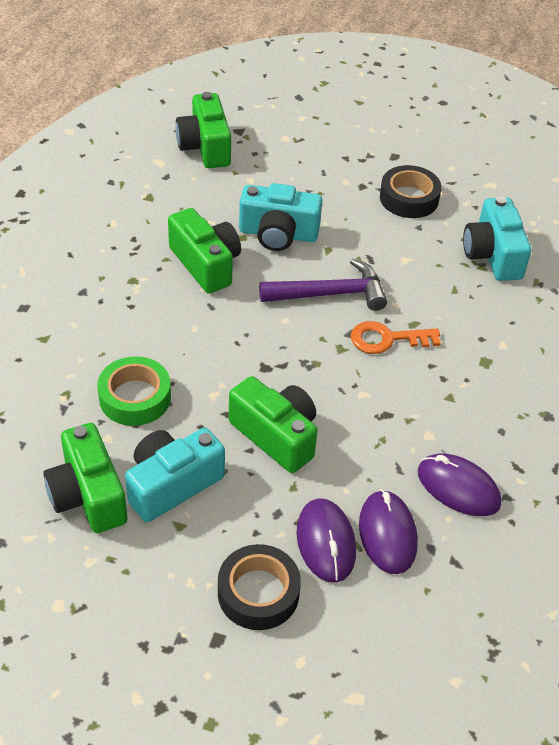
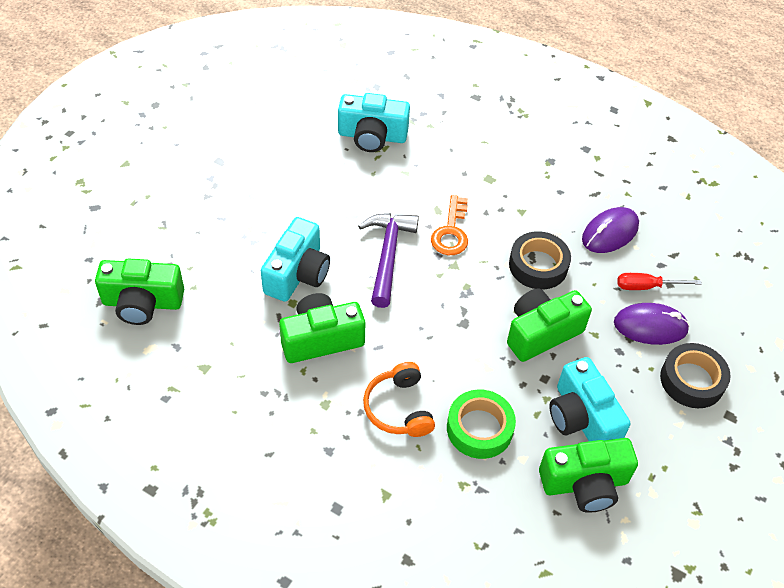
camera: 75 degrees left, 5 degrees up
(142, 332) = (399, 408): none -> orange headphones
(387, 534) = (646, 287): purple mouse -> red screwdriver
(409, 198) = (282, 168): black tape -> black tape (538, 265)

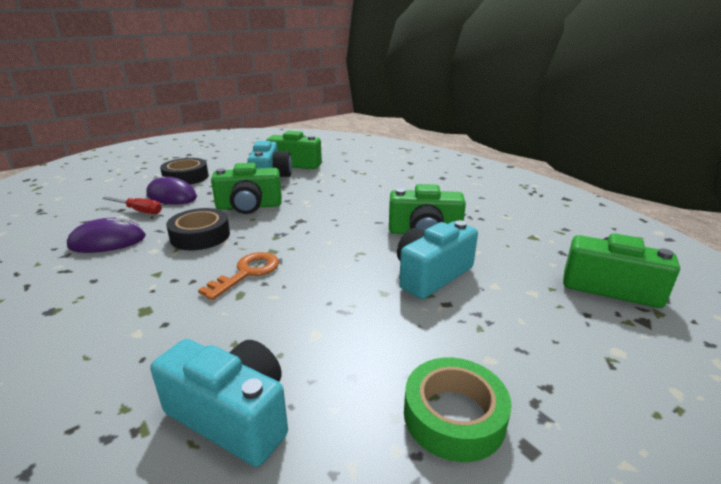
camera: 155 degrees left, 25 degrees down
(388, 255) = (328, 269): purple hammer -> none
(399, 408) = (382, 197): orange headphones -> none
(479, 428) = (336, 184): green tape -> green tape (454, 416)

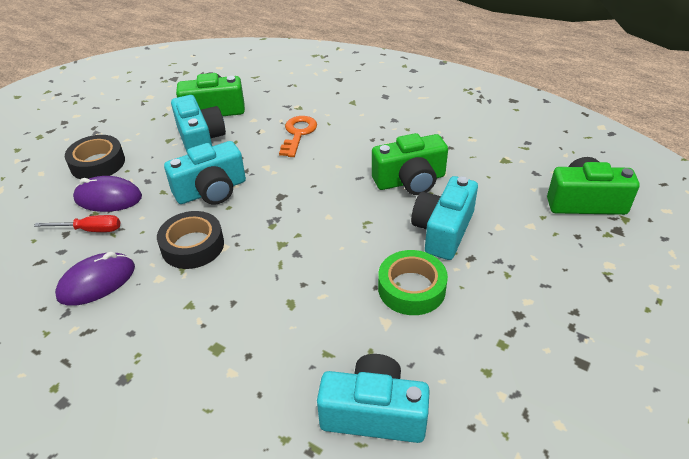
camera: 20 degrees left, 15 degrees up
(247, 273) = (278, 277): orange key -> orange key (298, 133)
(249, 206) = (211, 190): green camera -> turquoise camera
(454, 416) = (526, 356): green tape -> green tape (411, 288)

